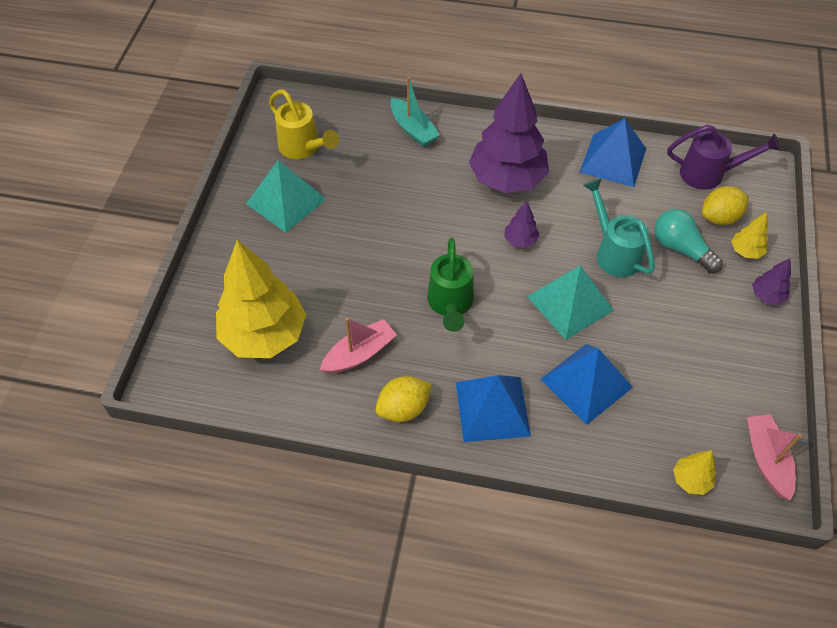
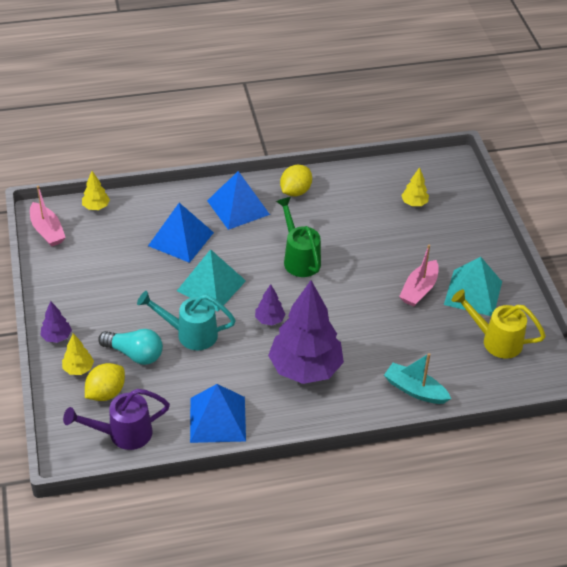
camera: 155 degrees right, 10 degrees down
(264, 335) = (414, 203): yellow tree -> yellow tree, size x0.42
(359, 354) = (343, 211): pink boat -> pink boat (419, 289)
(613, 252) = (190, 334): turquoise watering can -> turquoise watering can turned 150 degrees clockwise

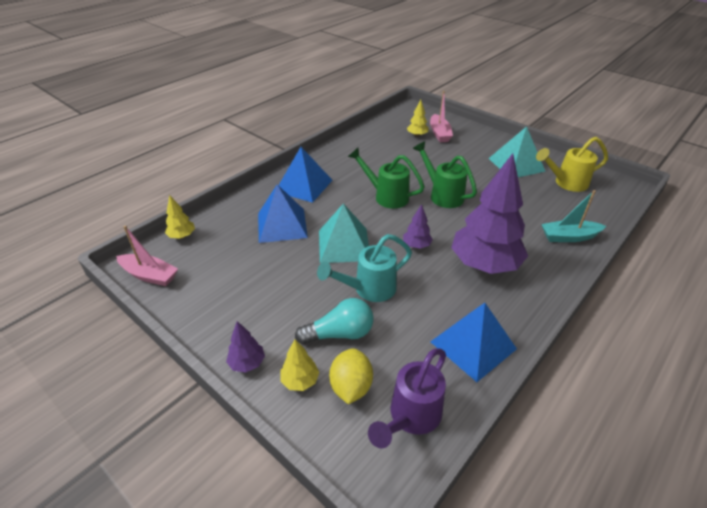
camera: 35 degrees left, 5 degrees down
(295, 191) = (333, 160): yellow lemon -> none
(353, 285) = (442, 195): none -> green watering can
(419, 289) = (485, 177): pink boat -> pink boat (439, 133)

